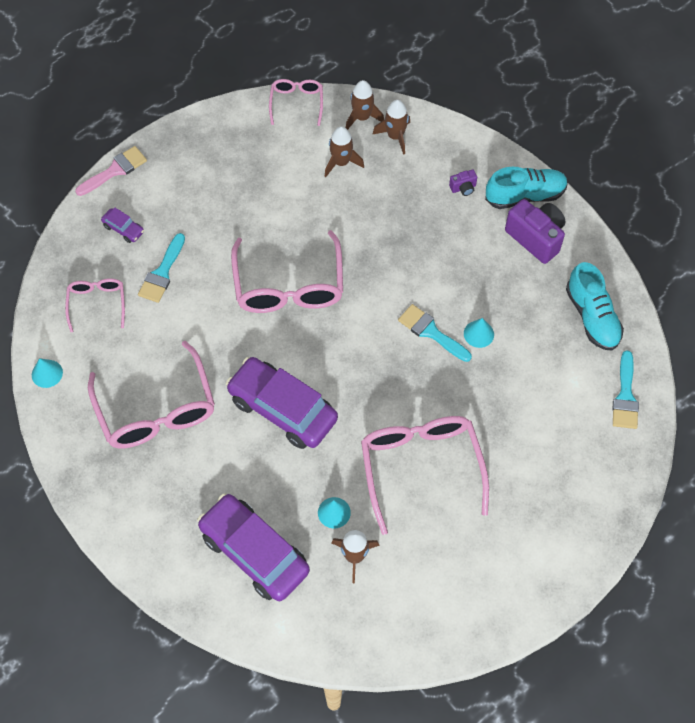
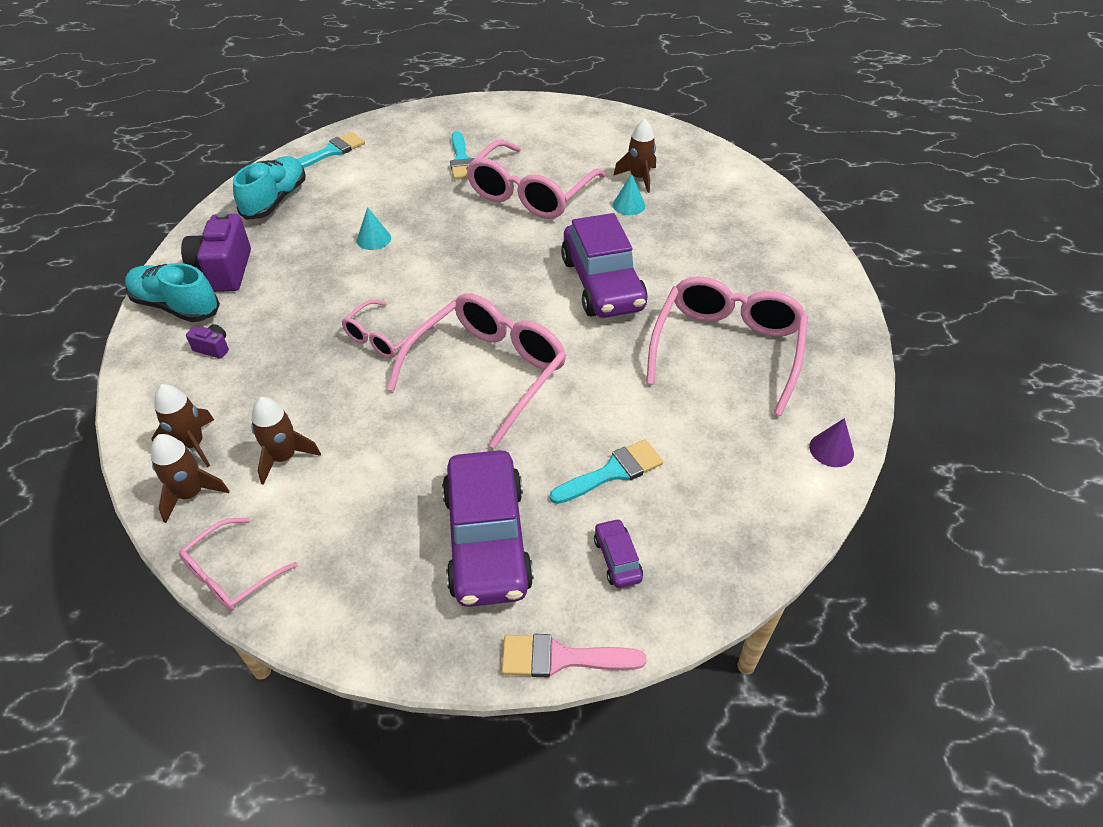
camera: 140 degrees left, 15 degrees down
(47, 373) = (831, 450): turquoise cone -> purple cone
(97, 303) = (719, 488): pink glasses -> pink glasses (383, 338)
(254, 552) = (717, 216): purple car -> purple car (487, 540)
(431, 332) = (409, 262): turquoise brush -> turquoise brush (462, 160)

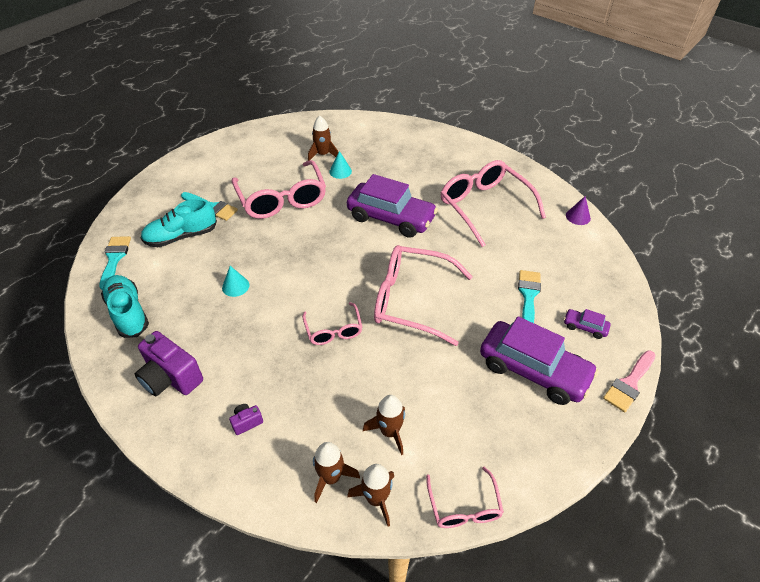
camera: 50 degrees left, 0 degrees up
(176, 306) = (176, 424): turquoise shoe -> turquoise shoe (181, 236)
(489, 372) = (411, 300): pink glasses -> pink glasses turned 60 degrees counterclockwise

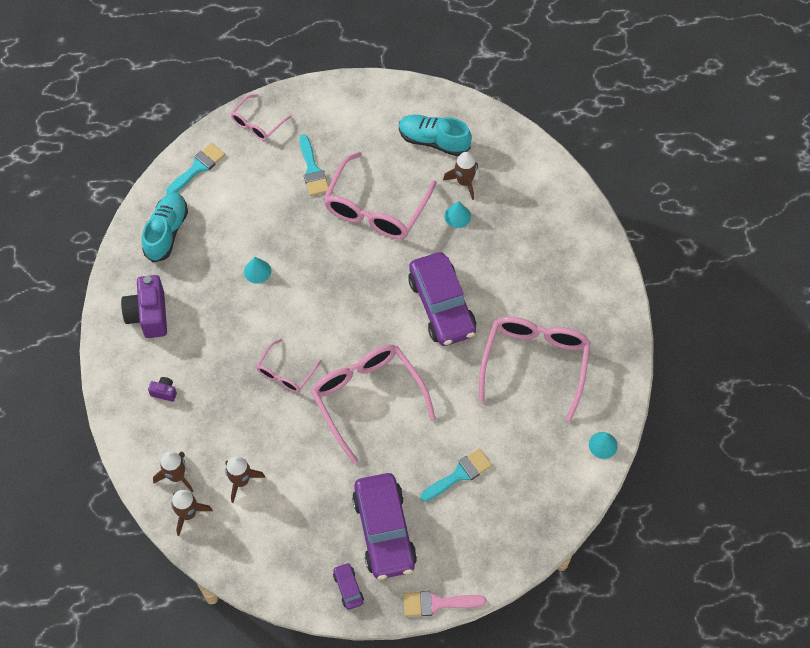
camera: 45 degrees right, 15 degrees up
(181, 236) = (262, 184): turquoise shoe -> turquoise shoe (433, 141)
(464, 507) = (231, 567): pink glasses -> pink glasses (257, 124)
(578, 216) = (603, 445): purple cone -> turquoise cone
(585, 327) = (466, 537): purple car -> purple car (348, 588)

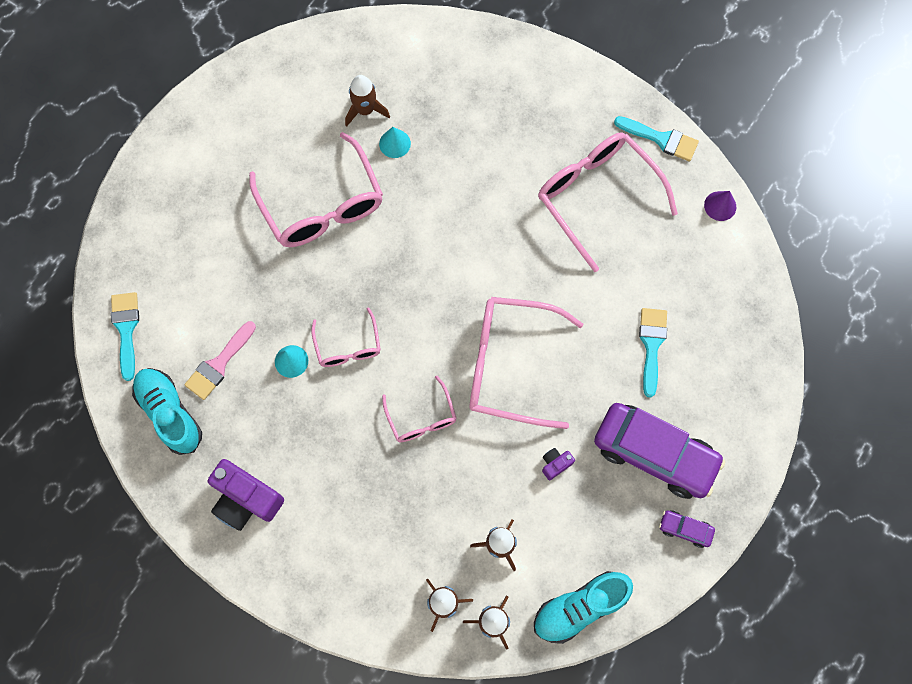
camera: 50 degrees left, 10 degrees up
(164, 392) = (344, 547): purple camera -> purple camera (555, 464)
(257, 124) = (131, 238): pink glasses -> pink glasses (348, 346)
(312, 170) = (229, 228): turquoise brush -> turquoise brush (661, 139)
(433, 141) = (298, 101): turquoise shoe -> turquoise shoe (579, 607)
(437, 603) = (760, 462): pink brush -> pink brush (219, 364)
(441, 306) = (473, 228): purple car -> none
(603, 445) = (720, 206): turquoise cone -> purple cone

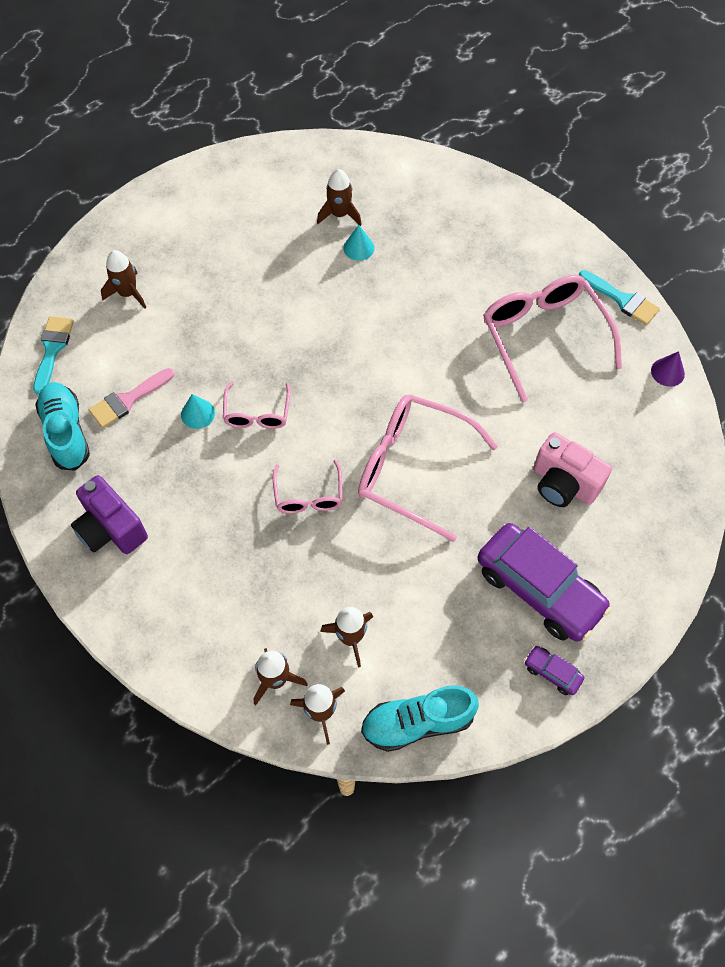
camera: 15 degrees right, 10 degrees down
(181, 249) = (128, 293): none -> brown rocket
(322, 205) = (273, 285): pink glasses -> none
(555, 464) = (432, 573): purple camera -> none
(651, 345) = (563, 484): turquoise brush -> pink camera

